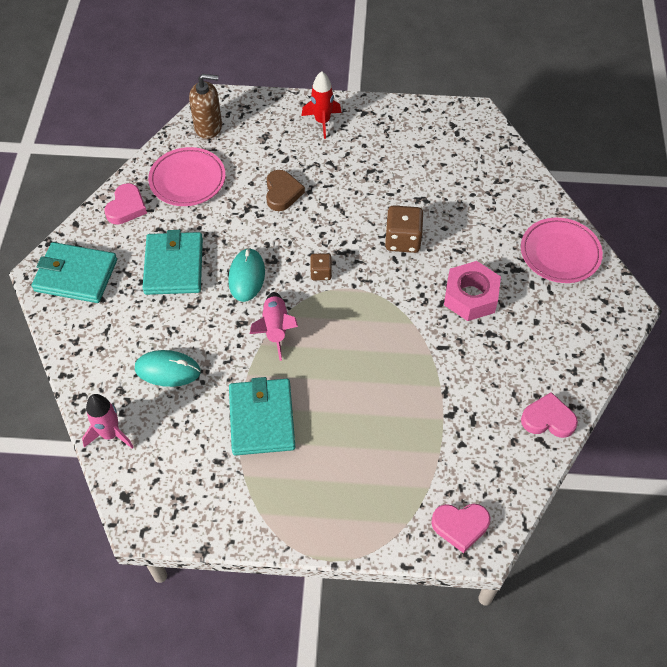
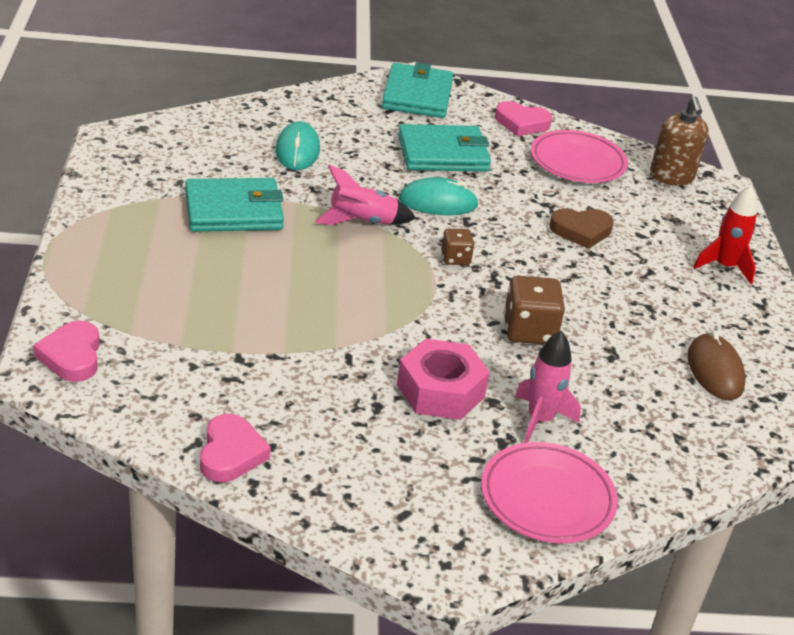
camera: 80 degrees right, 20 degrees down
(110, 434) = (216, 118): pink rocket -> pink rocket (540, 420)
(433, 150) = (715, 371): none -> brown mouse

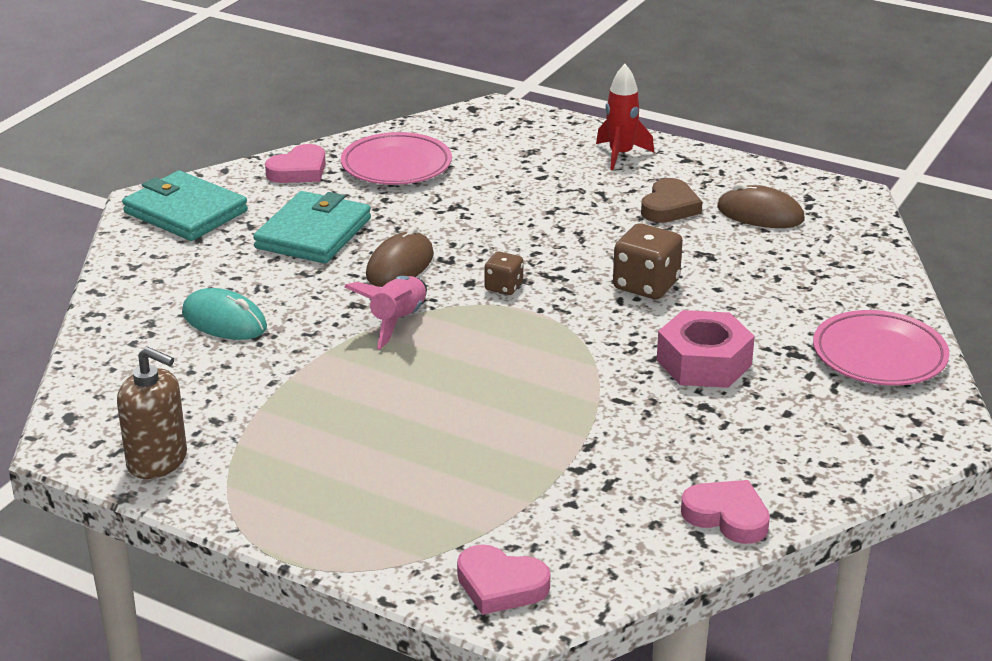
camera: 55 degrees left, 5 degrees down
(233, 210) = (307, 398): turquoise wallet -> none
(438, 202) = (400, 265): turquoise mouse -> brown mouse
(540, 420) = (775, 323): pink rocket -> none
(581, 231) = (512, 204): brown heart -> brown heart (669, 207)
(671, 176) = (463, 127): brown soap dispenser -> brown soap dispenser (157, 461)

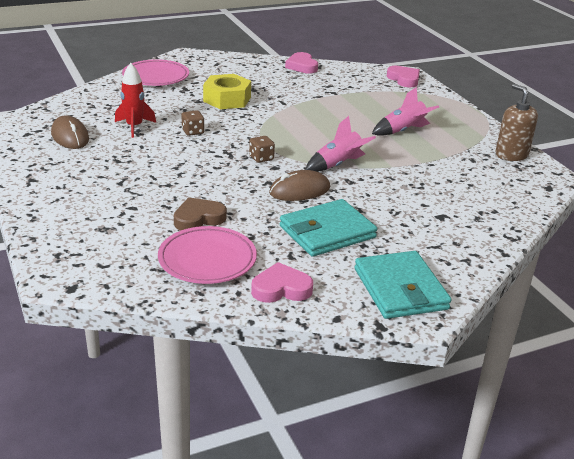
camera: 145 degrees left, 0 degrees up
(224, 321) = (432, 201): turquoise mouse -> none
(369, 430) = (403, 131): none -> pink rocket
(620, 155) = (59, 199): red rocket -> red rocket (134, 127)
(646, 285) = (193, 132): brown dice -> brown dice, size x0.58
(669, 207) = (103, 159): brown heart -> brown heart (198, 218)
(703, 362) = (227, 99): pink nut -> yellow nut

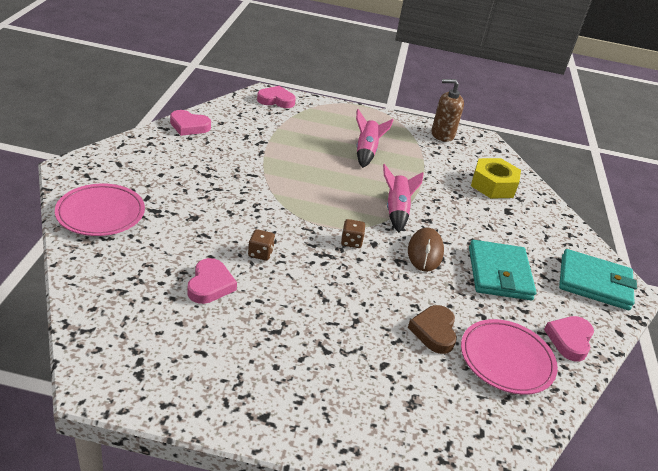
camera: 60 degrees left, 5 degrees up
(70, 136) = (184, 342): brown mouse -> none
(134, 127) = (210, 285): red rocket -> pink heart
(227, 99) = (211, 199): yellow nut -> yellow nut (493, 185)

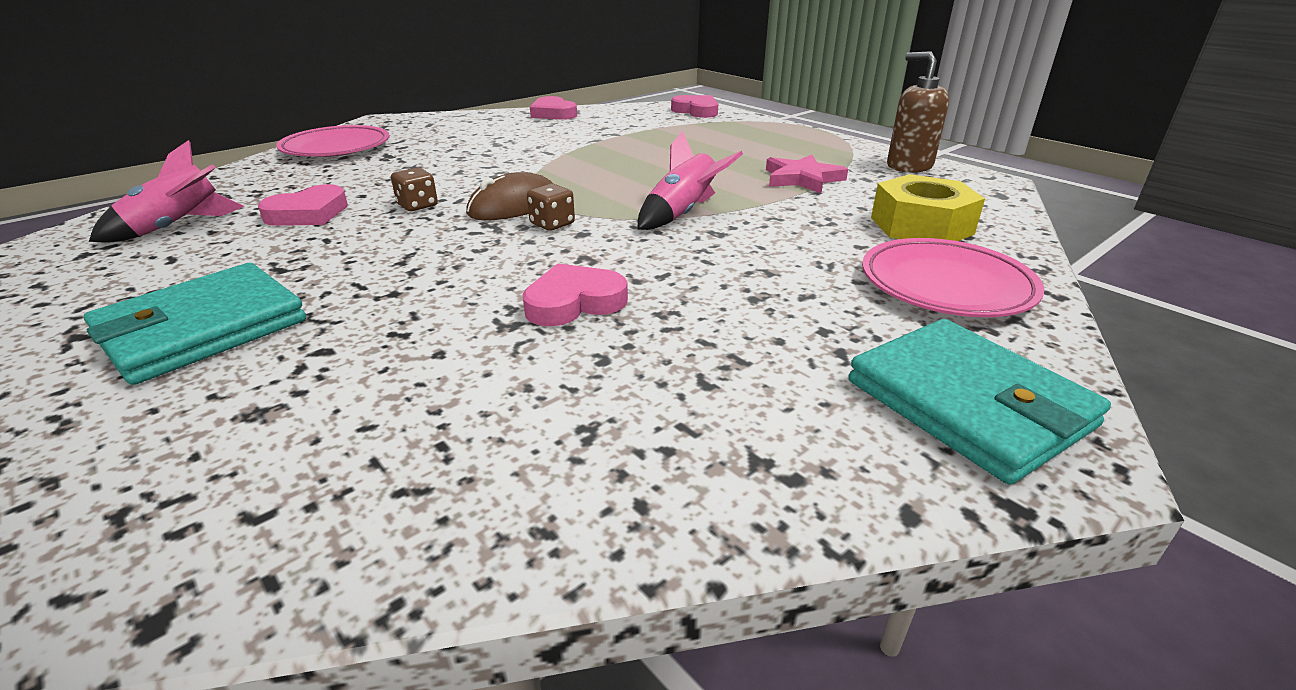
camera: 45 degrees right, 5 degrees down
(366, 152) = (743, 160): pink rocket -> pink rocket (178, 227)
(411, 161) = (802, 179): none -> pink star
(425, 252) = (646, 260): brown mouse -> brown mouse (514, 206)
(434, 331) = (476, 345): brown heart -> none
(499, 273) = (742, 320): turquoise wallet -> turquoise wallet (202, 328)
(506, 360) = (529, 433): pink plate -> pink plate (946, 285)
(569, 340) = (734, 466): pink heart -> pink heart (574, 302)

